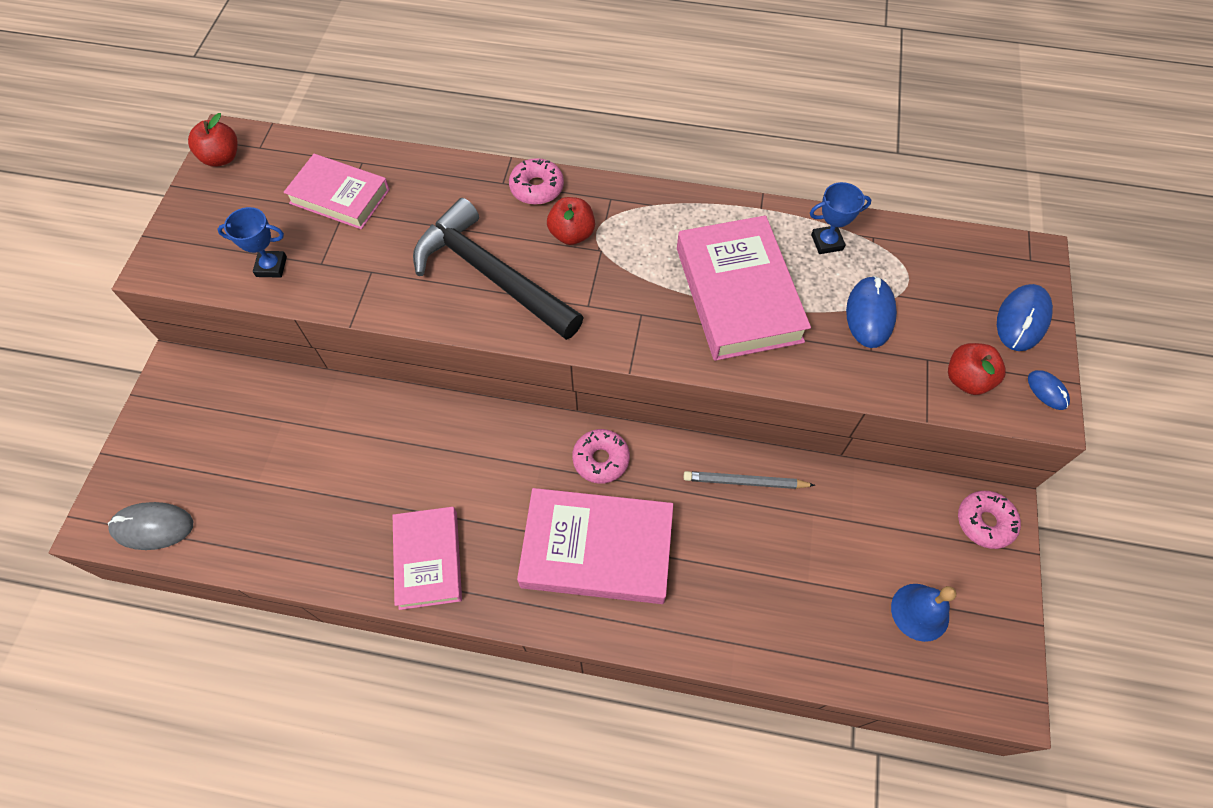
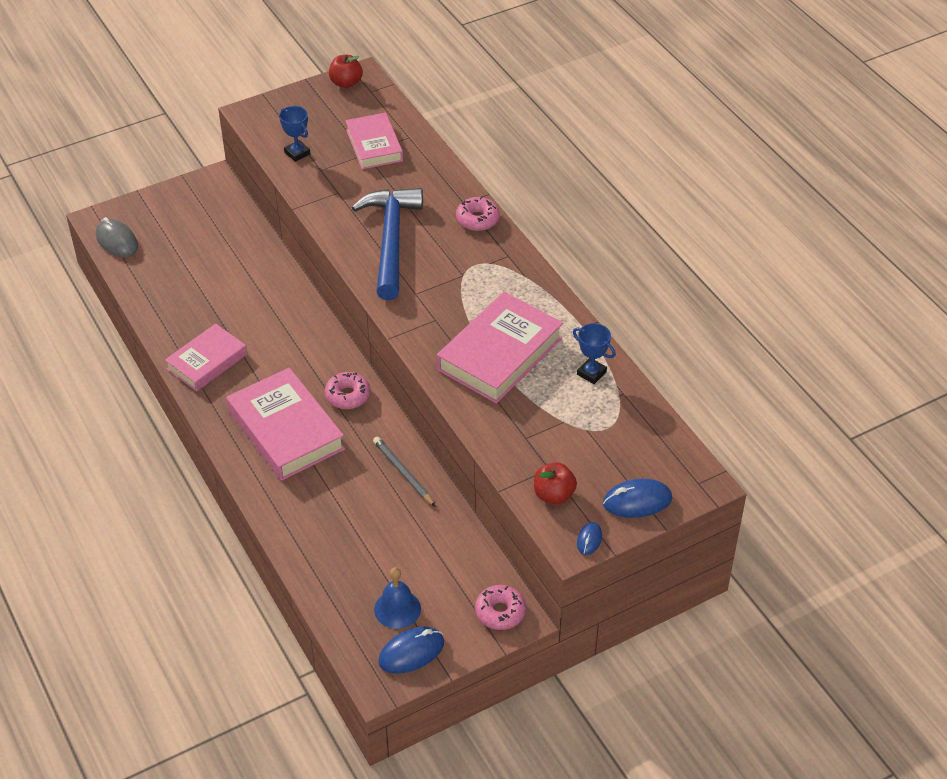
camera: 50 degrees right, 15 degrees down
(491, 275) = (390, 241): black hammer -> blue hammer
(572, 234) = (460, 255): red apple -> none
(870, 314) = (554, 423): blue mouse -> blue mouse (411, 652)

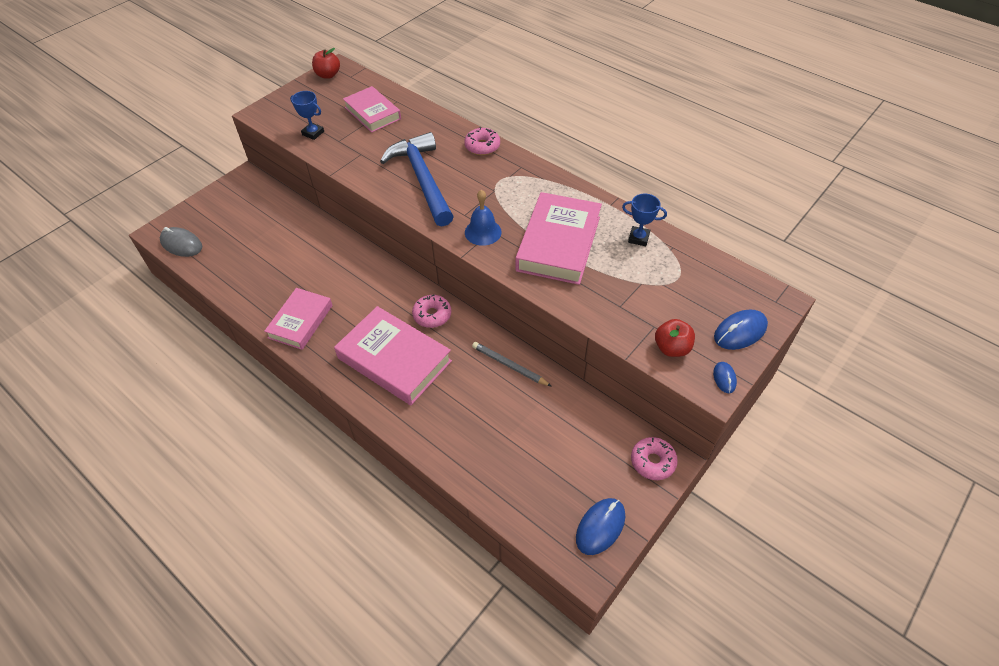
camera: 20 degrees left, 5 degrees up
(397, 609) = (567, 489): blue bell -> blue bell (483, 232)

